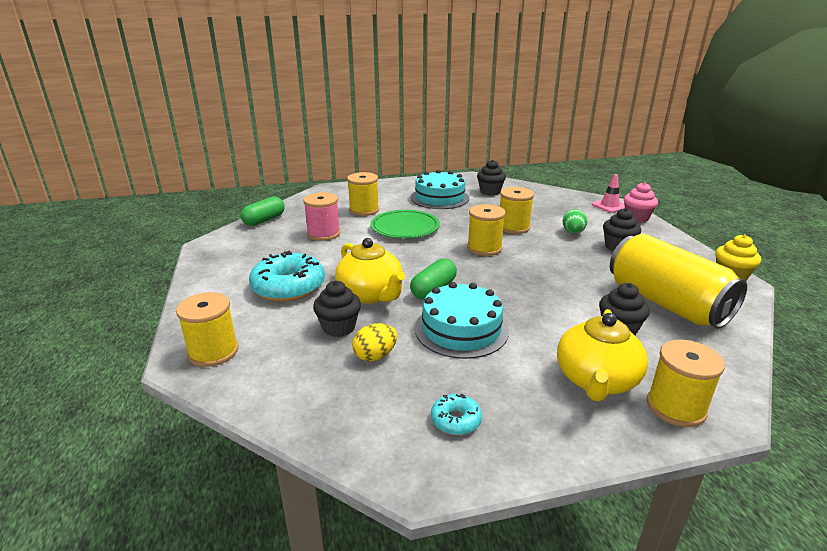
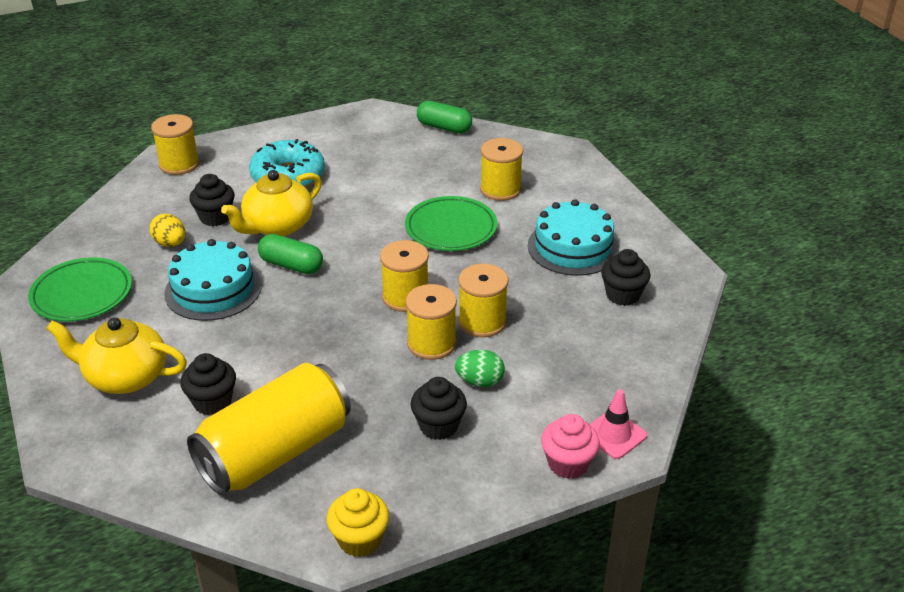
camera: 80 degrees right, 10 degrees up
(323, 234) = (417, 173): pink spool -> none
(456, 420) = (82, 294): turquoise donut -> green plate
(675, 407) = (81, 426): yellow spool -> yellow spool (431, 343)

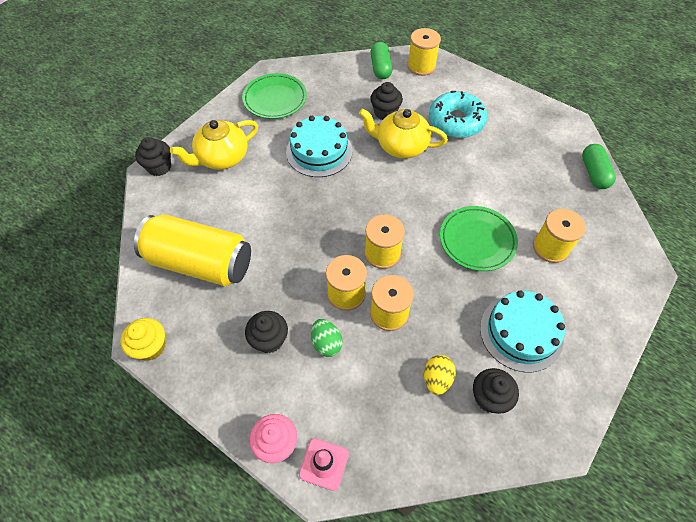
camera: 60 degrees right, 20 degrees up
(125, 377) = (222, 158): yellow teapot -> yellow teapot turned 105 degrees counterclockwise
(170, 244) = (345, 108): yellow egg -> yellow egg (437, 379)
(212, 402) = (224, 208): black cupcake -> black cupcake (159, 167)
(291, 265) = (368, 175): green capsule -> green capsule (380, 68)

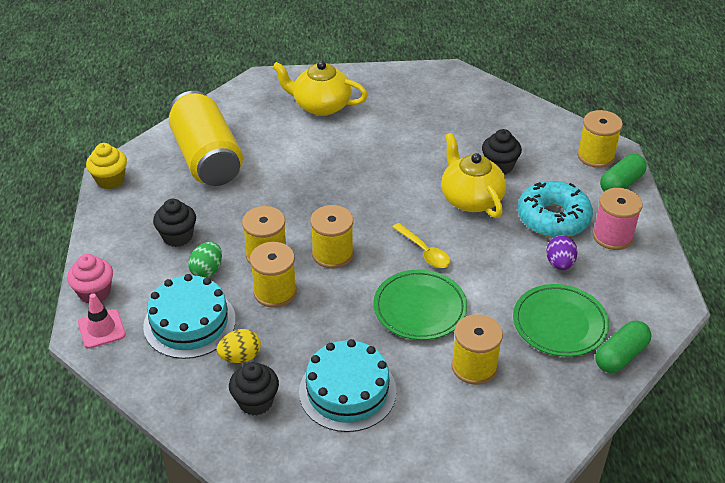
camera: 50 degrees right, 15 degrees down
(159, 167) = (271, 81): black cupcake -> none
(275, 99) = (423, 94): green plate -> green plate (559, 324)
(319, 151) = (398, 153): turquoise cake -> turquoise cake (189, 323)
(380, 68) = (553, 132): green capsule -> green capsule (621, 183)
(427, 202) = (424, 251): none -> yellow spoon
(495, 107) = (612, 236): none -> pink spool
(497, 146) = (559, 264): none -> purple egg

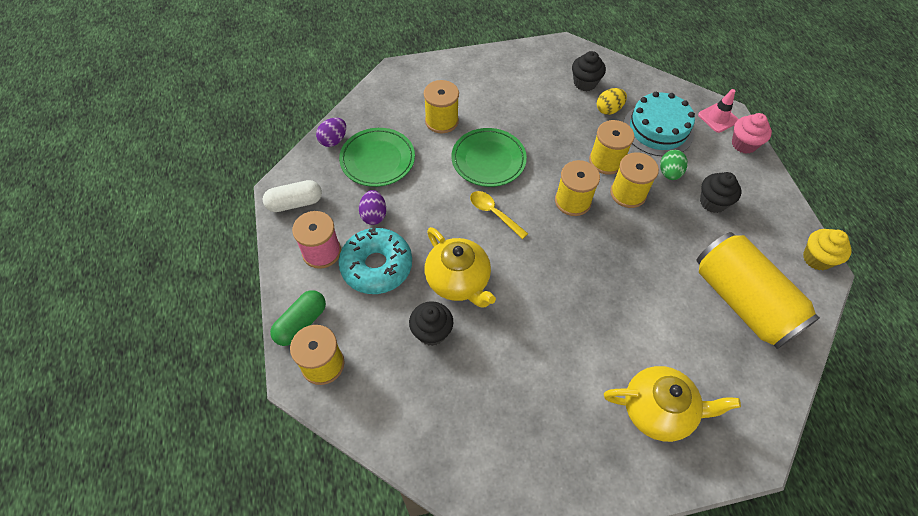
camera: 170 degrees right, 15 degrees up
(347, 391) = (526, 95): turquoise cake -> none
(620, 356) = (333, 140): green capsule -> purple egg
(653, 285) = (295, 203): none -> white capsule

